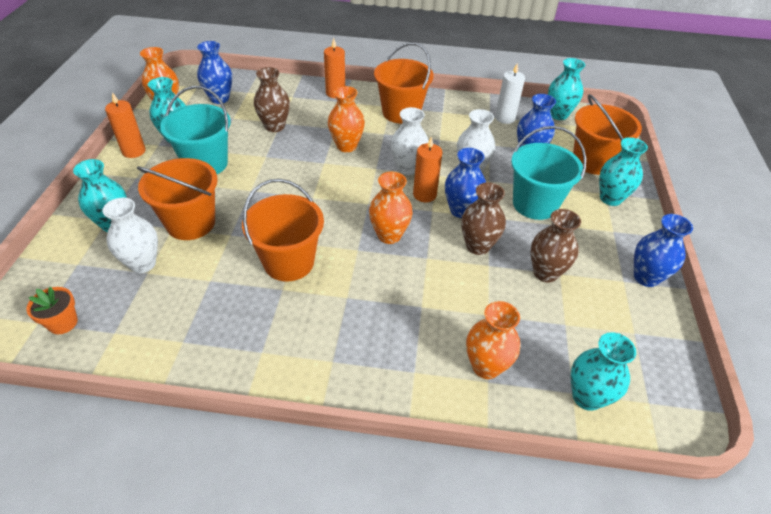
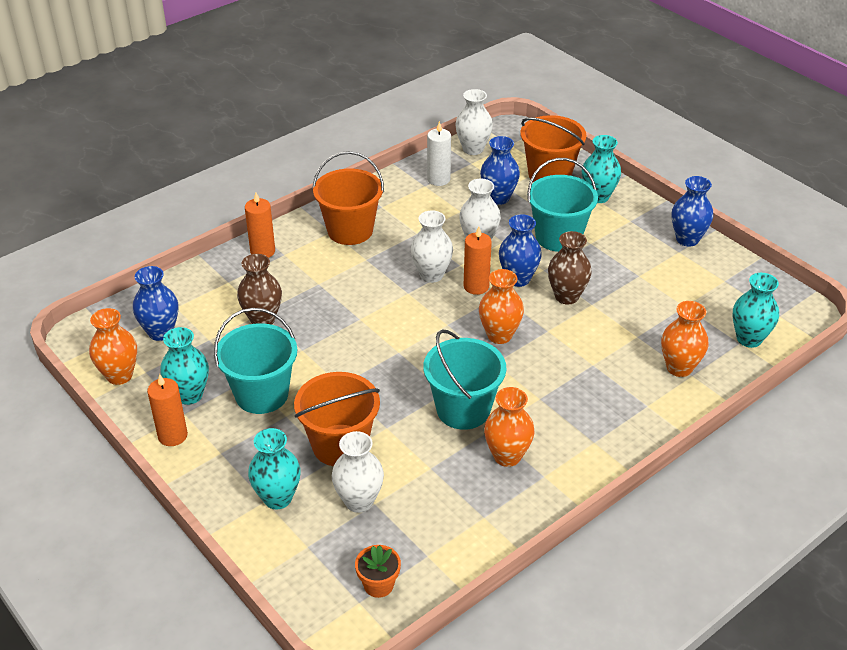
camera: 45 degrees left, 5 degrees down
(289, 262) = (463, 409): orange bucket -> turquoise bucket
(346, 146) = (354, 292): orange vase -> orange vase (507, 456)
(545, 273) = (631, 282): brown vase -> none
(558, 115) = (473, 149): turquoise vase -> white vase

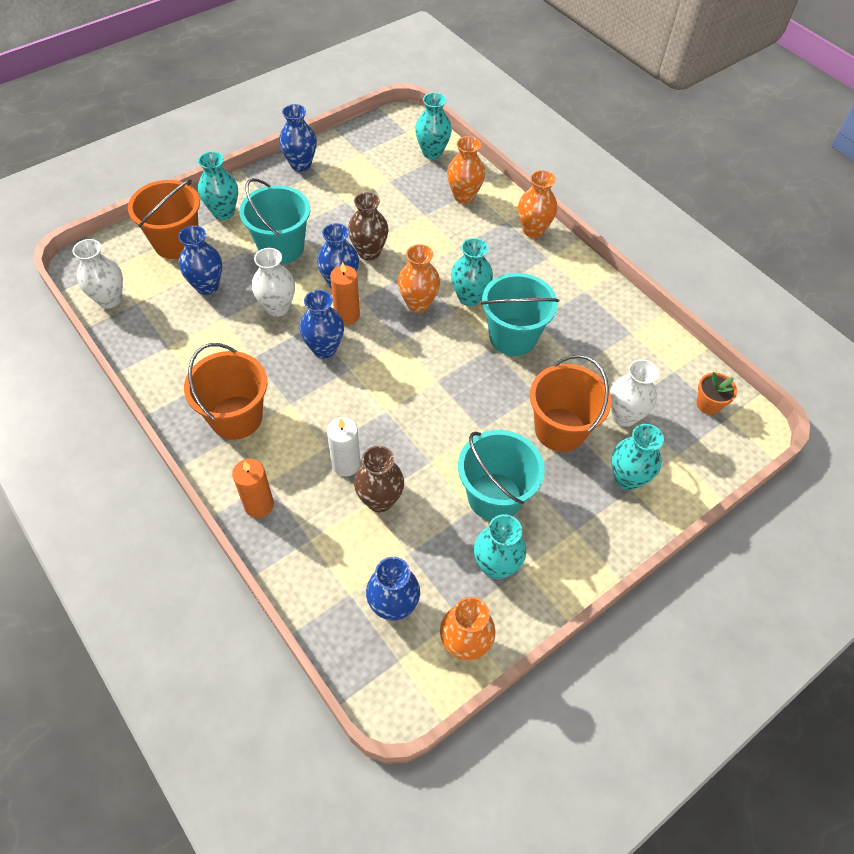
camera: 90 degrees left, 15 degrees up
(172, 435) = (554, 577): orange candle -> none
(431, 275) = (324, 349): white vase -> blue vase
(438, 179) = (159, 333): white candle -> white candle (346, 464)
(507, 456) = (565, 312): orange vase -> orange vase (533, 230)
(515, 374) = (469, 297): none -> turquoise vase

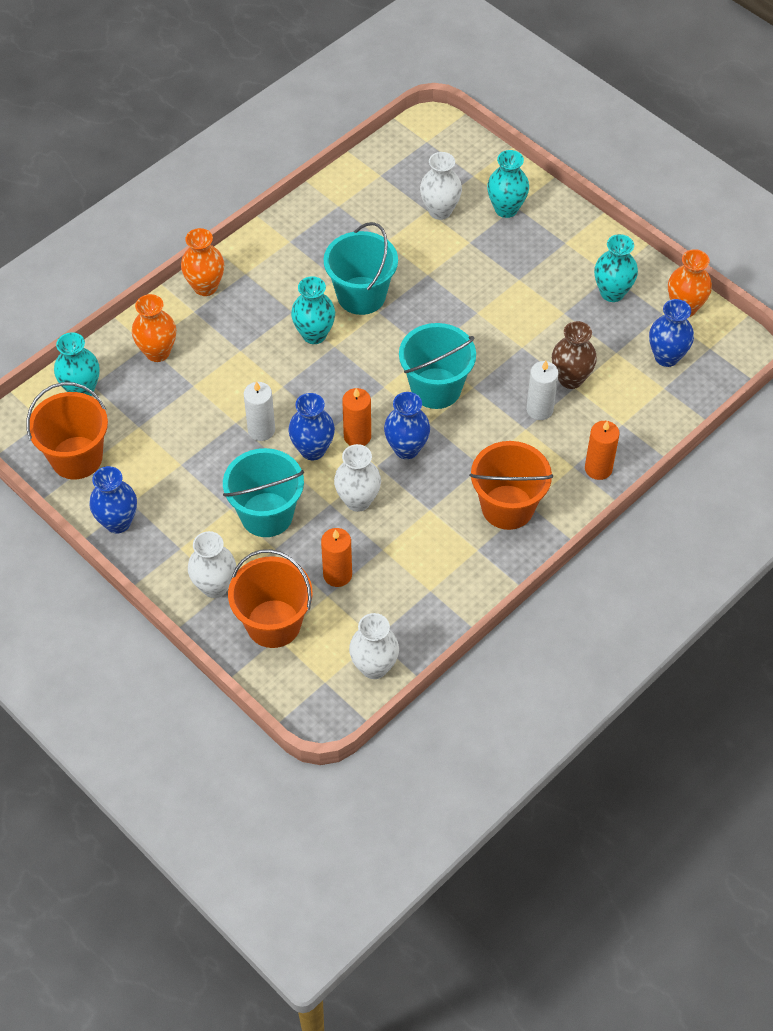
camera: 95 degrees left, 0 degrees up
(207, 286) = (337, 575): blue vase -> orange candle
(223, 212) = (215, 586): turquoise vase -> white vase
(369, 252) = (261, 430): brown vase -> white candle
(418, 304) = (330, 377): orange vase -> none
(494, 497) = (546, 298): turquoise bucket -> turquoise bucket (436, 388)
(560, 429) = (465, 255): orange bucket -> orange bucket (76, 458)
(708, 404) = (414, 153): orange flower pot -> none

